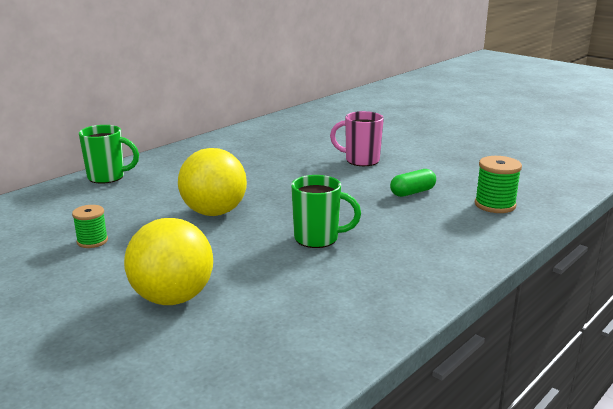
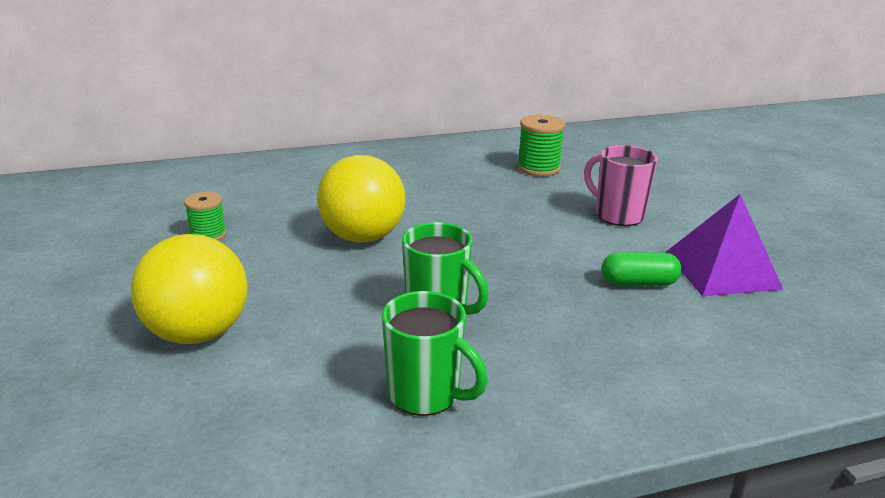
camera: 30 degrees right, 5 degrees up
(107, 177) = (308, 162): green mug -> green mug (426, 394)
(447, 175) = (721, 270): none -> purple pyramid
(495, 205) = (746, 341): green spool -> green spool (538, 168)

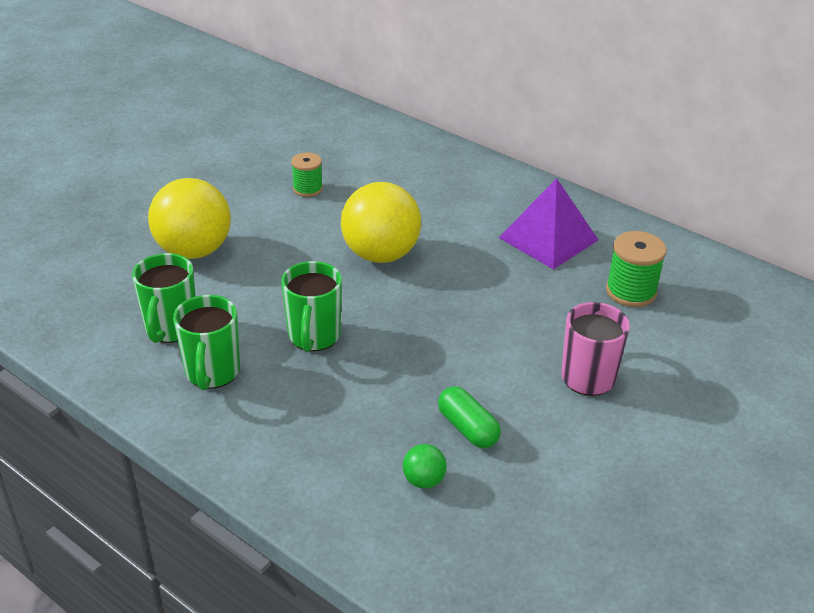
camera: 55 degrees right, 10 degrees up
(314, 398) = (171, 328): none -> green mug
(691, 327) = (424, 480): none -> green ball
(721, 270) = (550, 476): purple pyramid -> purple pyramid (548, 238)

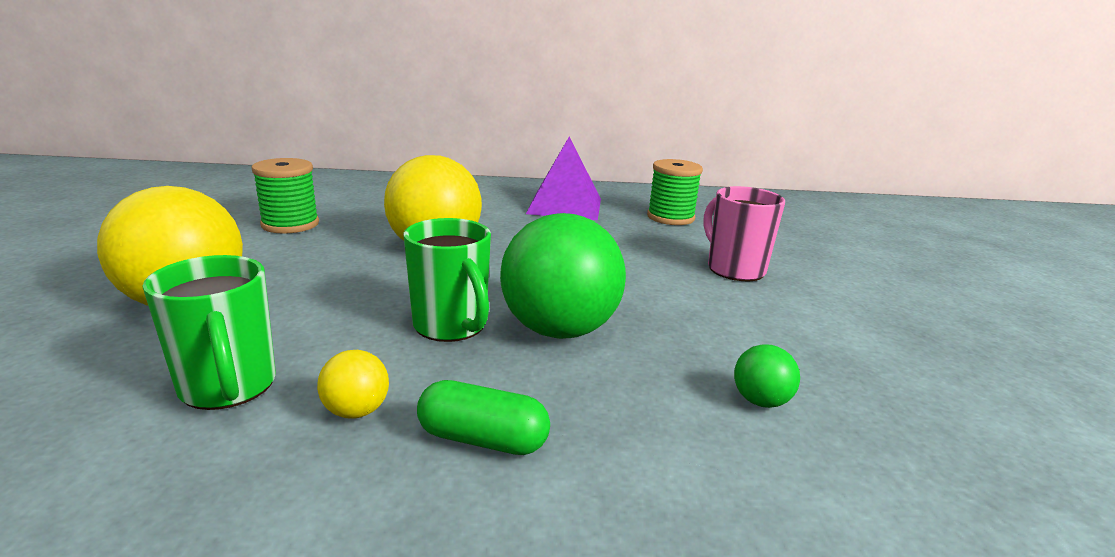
camera: 40 degrees left, 15 degrees down
(212, 373) = (356, 411): green mug -> yellow ball
(307, 189) = (290, 224): green spool -> green spool, size x1.50
(374, 370) = (559, 330): none -> green ball
(468, 428) = (718, 339): green capsule -> green capsule (483, 439)

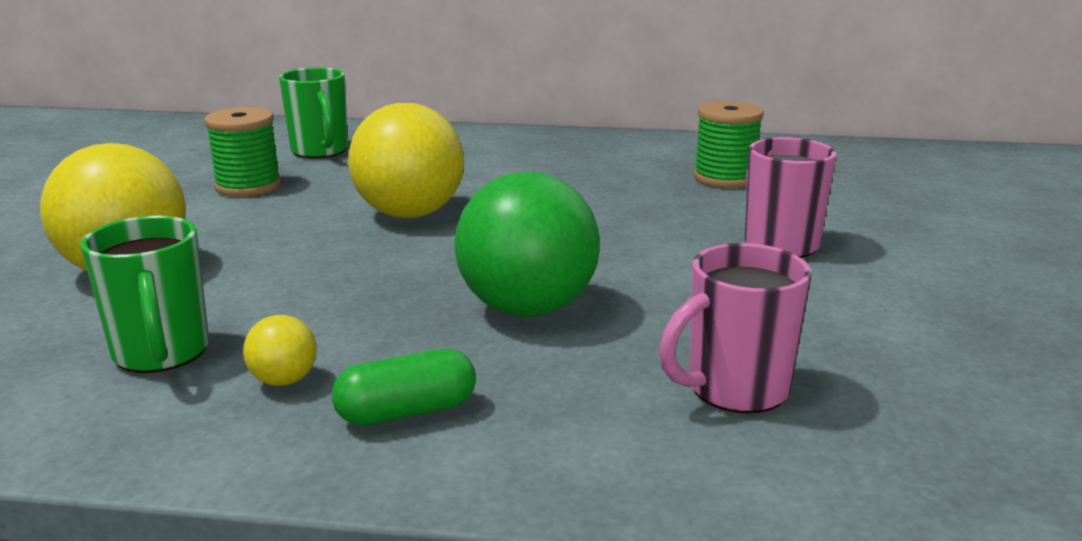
camera: 10 degrees right, 0 degrees up
(451, 326) = (405, 302): green mug -> green mug (320, 151)
(483, 439) = (407, 412): green capsule -> green capsule turned 45 degrees counterclockwise
(564, 206) = (588, 163): purple pyramid -> none
(760, 401) = (734, 390): green ball -> pink mug

